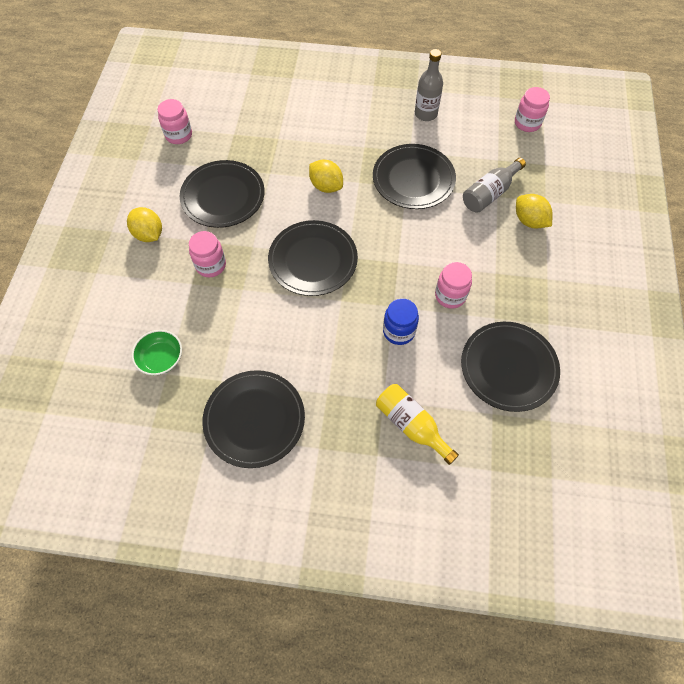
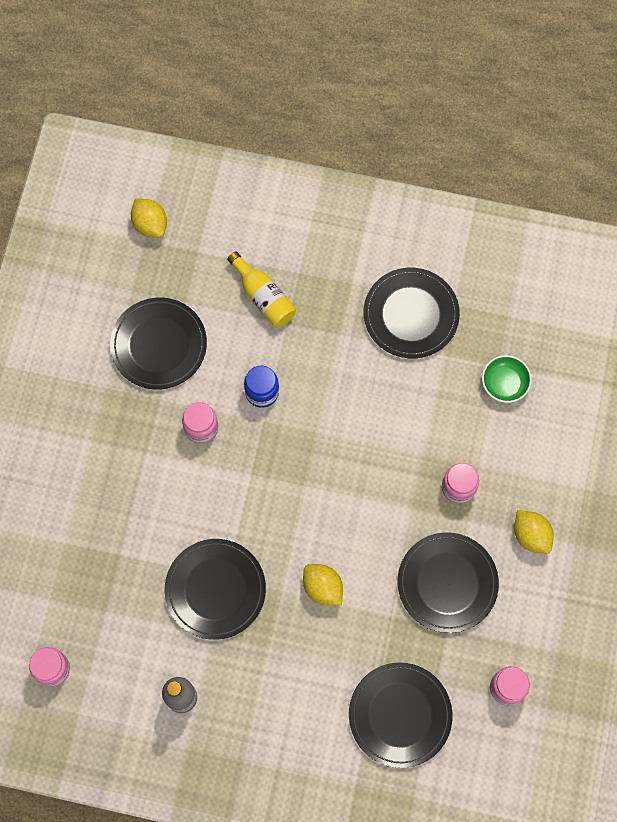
camera: 175 degrees left, 10 degrees up
(313, 260) = (345, 485): black plate -> black plate (400, 715)
(490, 193) = (128, 559): grey bottle -> none
(529, 221) = (91, 516): yellow lemon -> yellow lemon (150, 224)

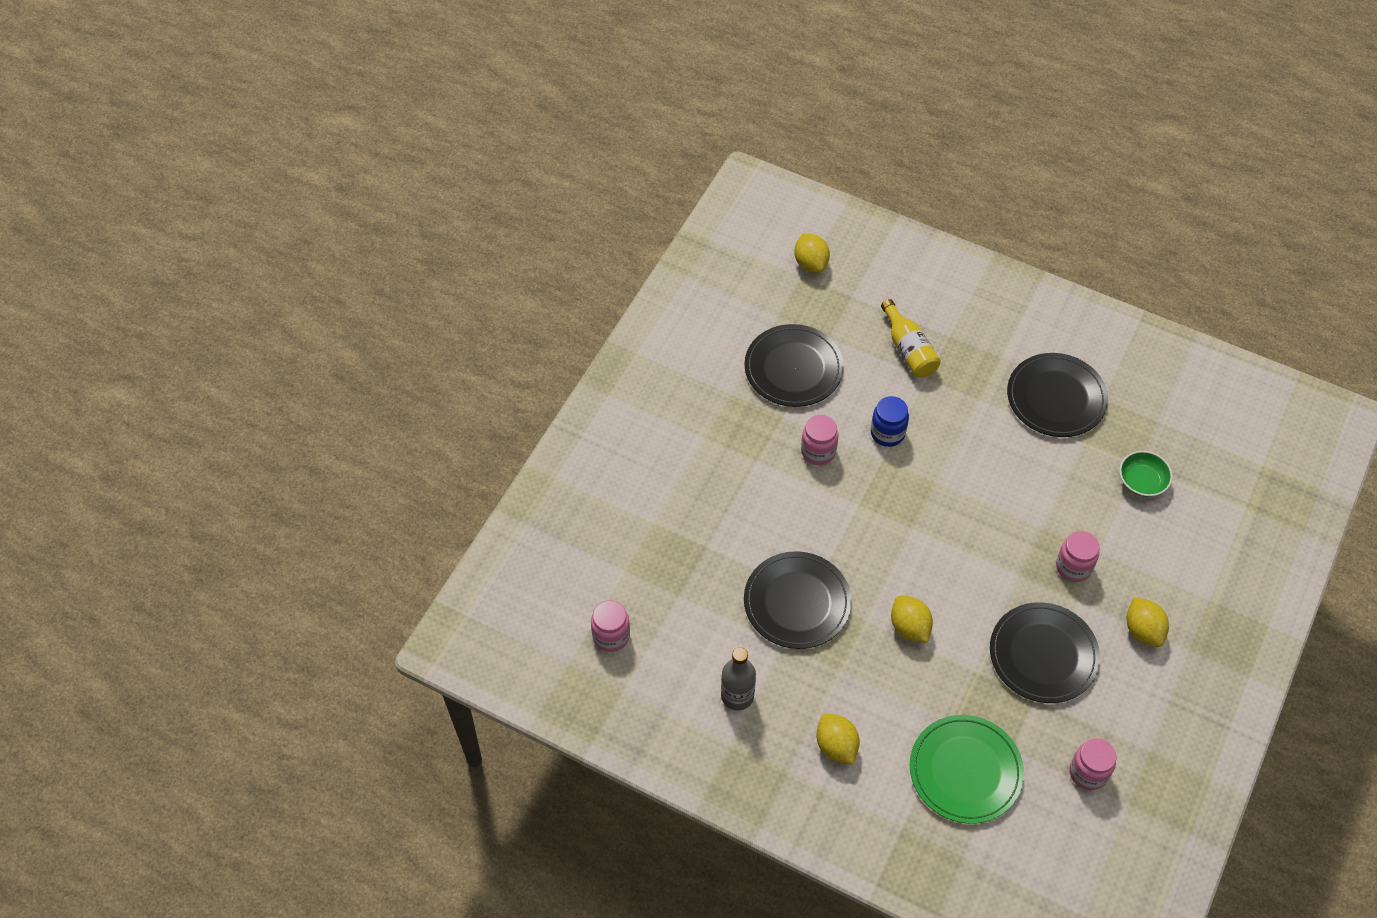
camera: 15 degrees right, 15 degrees down
(281, 722) = (836, 746): none -> yellow lemon
(400, 715) = (965, 771): black plate -> green plate

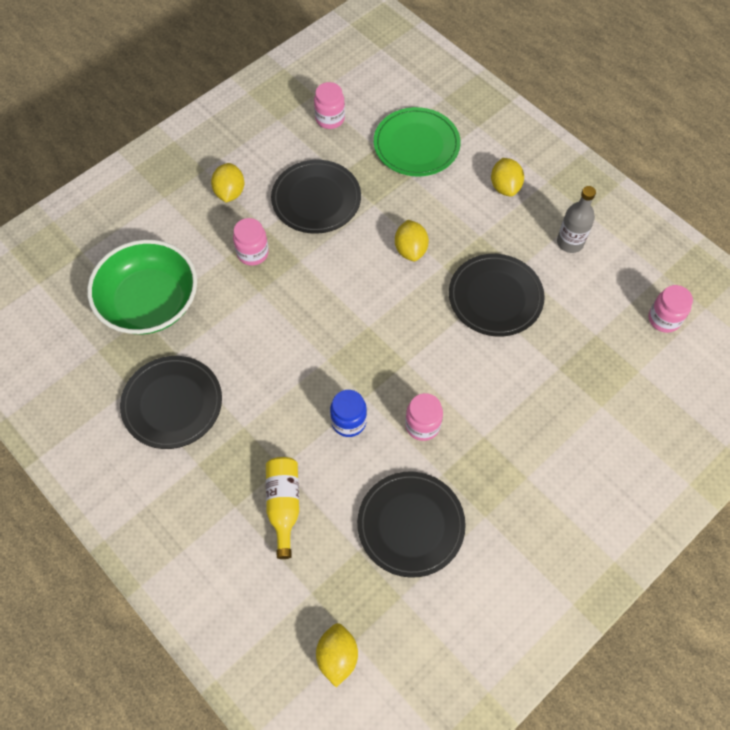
camera: 160 degrees left, 5 degrees up
(1142, 481) = (149, 302): green bowl -> green bowl, size x2.18

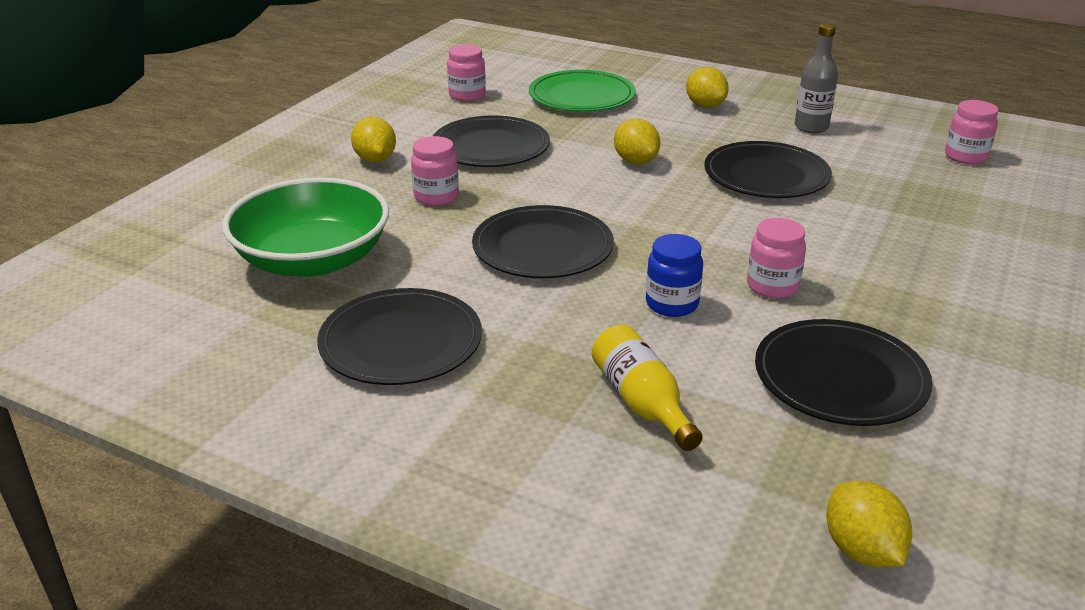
camera: 20 degrees left, 30 degrees down
(297, 335) = (543, 247): none -> black plate

